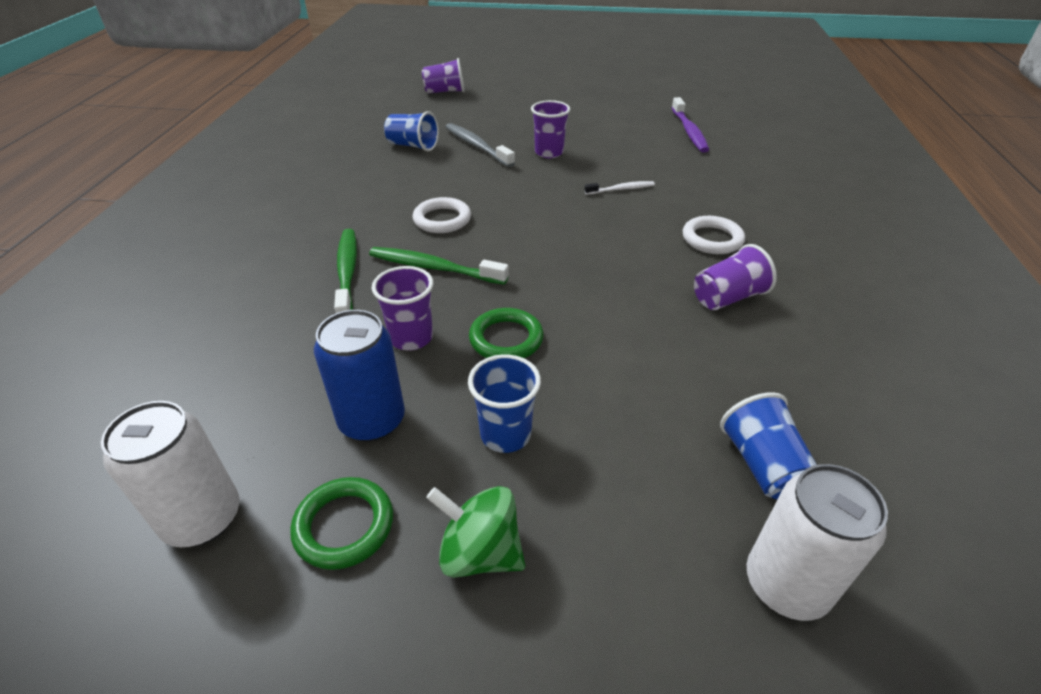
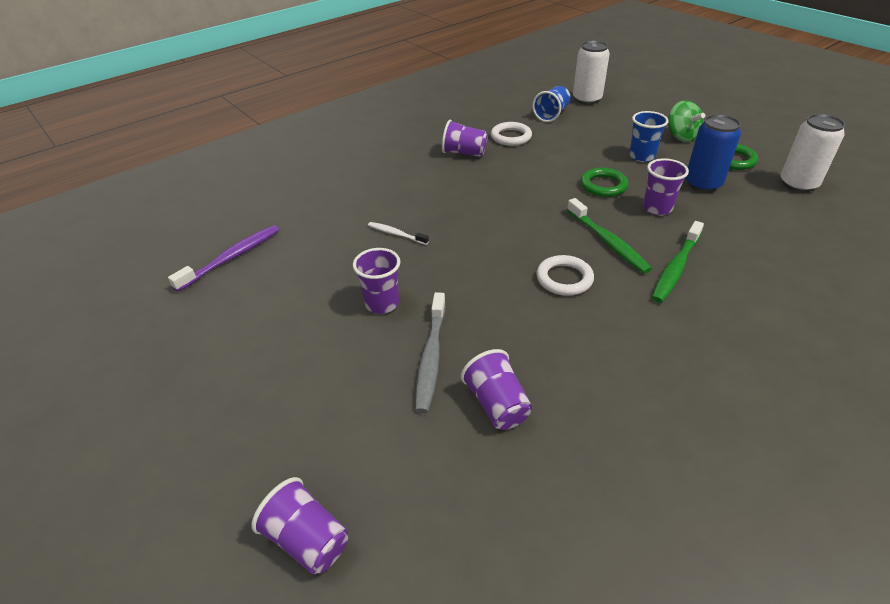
camera: 135 degrees left, 0 degrees up
(413, 146) = (497, 404): blue cup -> purple cup
(712, 239) = (412, 177): white ring -> white ring (511, 137)

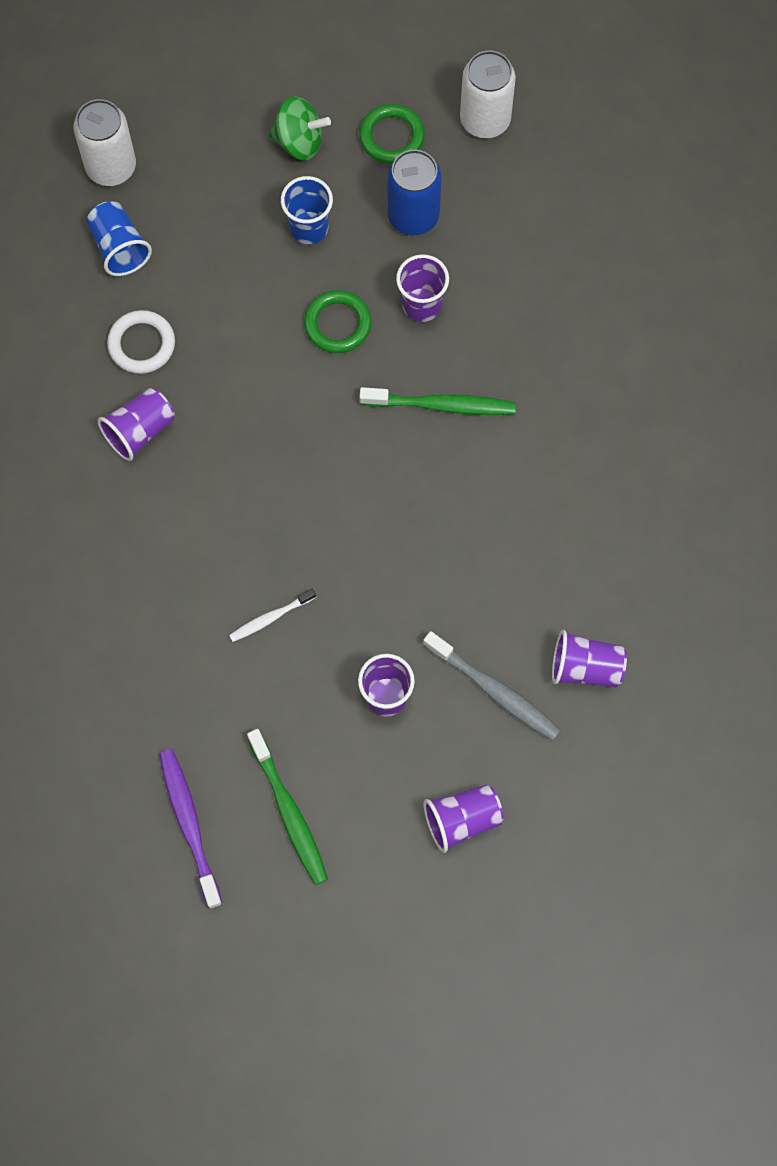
camera: 60 degrees left, 30 degrees up
(307, 540) = (623, 885): purple cup -> purple cup (462, 820)
(564, 279) = (469, 494): white ring -> none
(676, 268) = (526, 375): green toothbrush -> green toothbrush (289, 812)

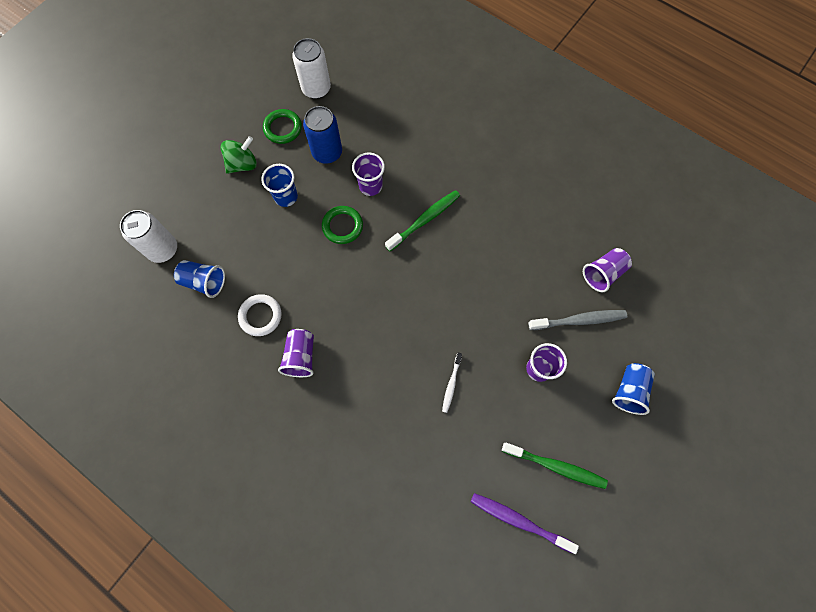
camera: 45 degrees left, 0 degrees up
(462, 820) = (629, 391): purple cup -> blue cup

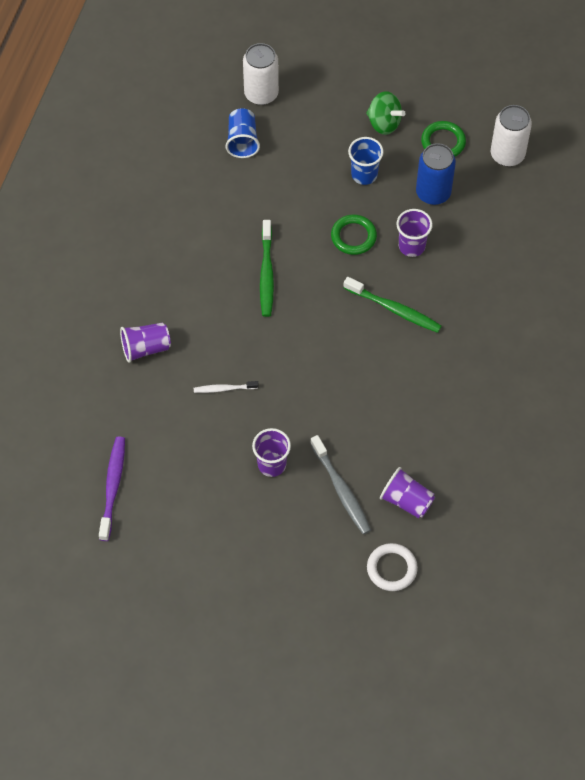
camera: 70 degrees right, 10 degrees down
(260, 316) = (227, 201): white ring -> white ring (391, 568)
(301, 356) = (200, 249): purple cup -> purple cup (145, 348)
(555, 466) = (177, 506): green toothbrush -> green toothbrush (266, 273)
(629, 391) = (282, 557): blue cup -> none

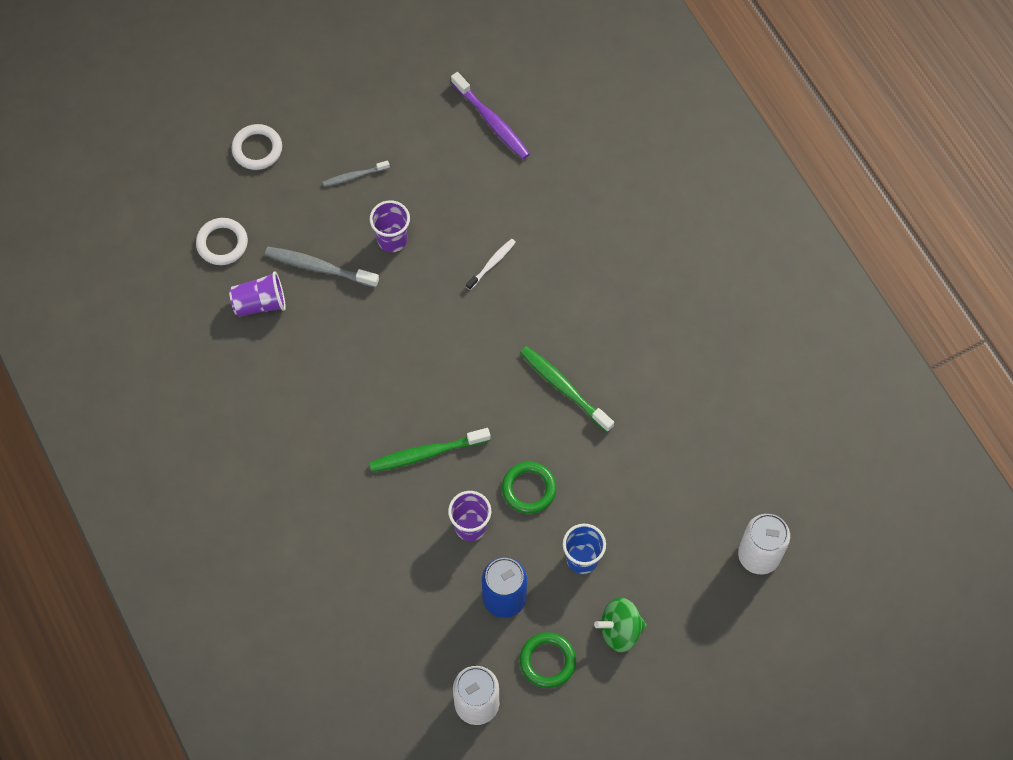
camera: 135 degrees right, 5 degrees up
(145, 348) = (588, 240): purple cup -> none
(242, 141) = (721, 492): blue cup -> none
(249, 534) = (354, 176): none -> grey toothbrush
(297, 620) = (257, 149): none -> white ring

